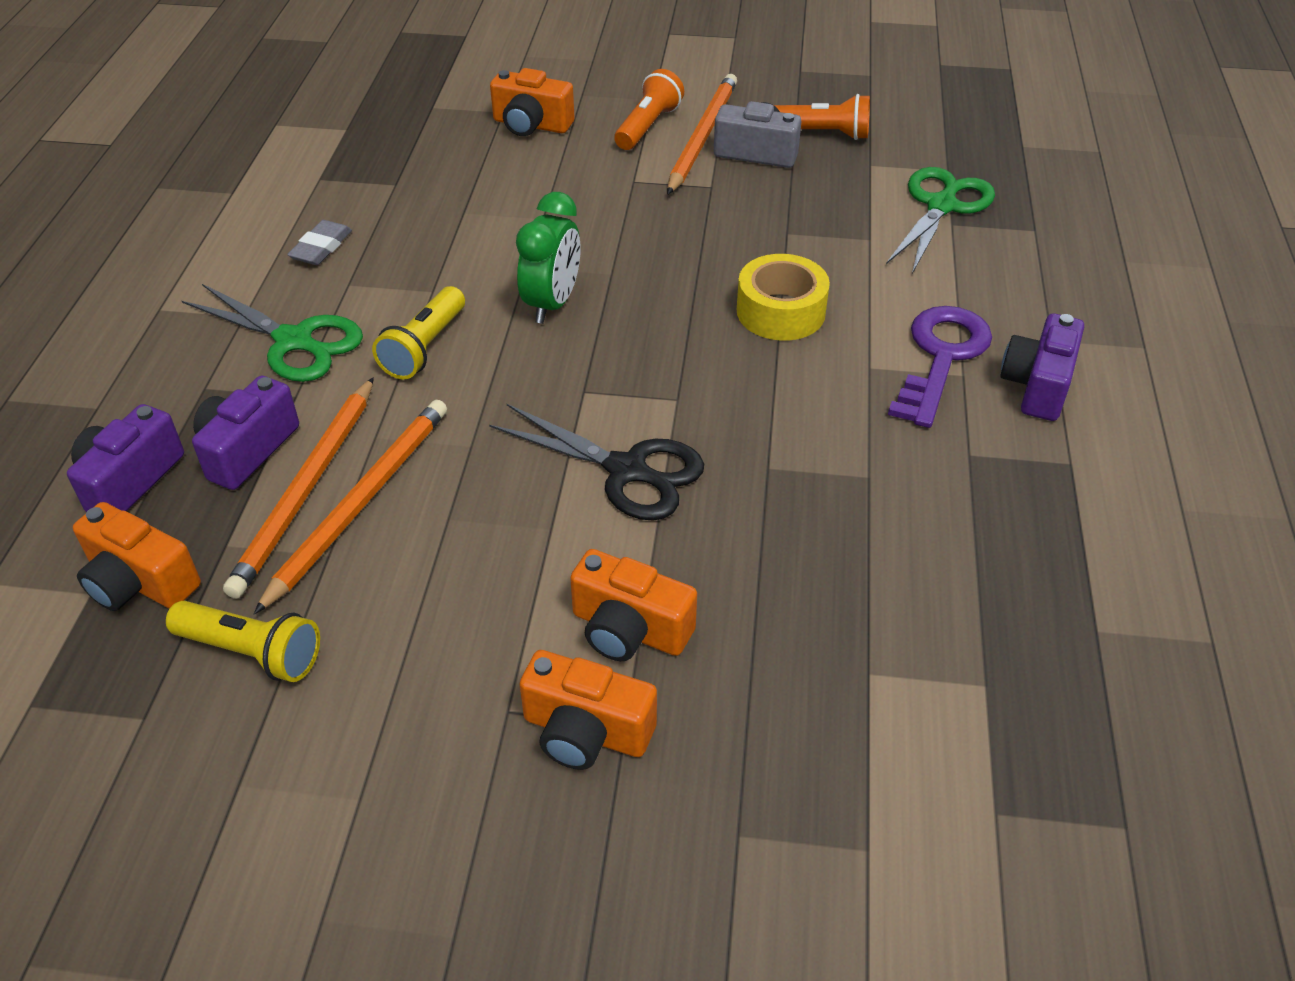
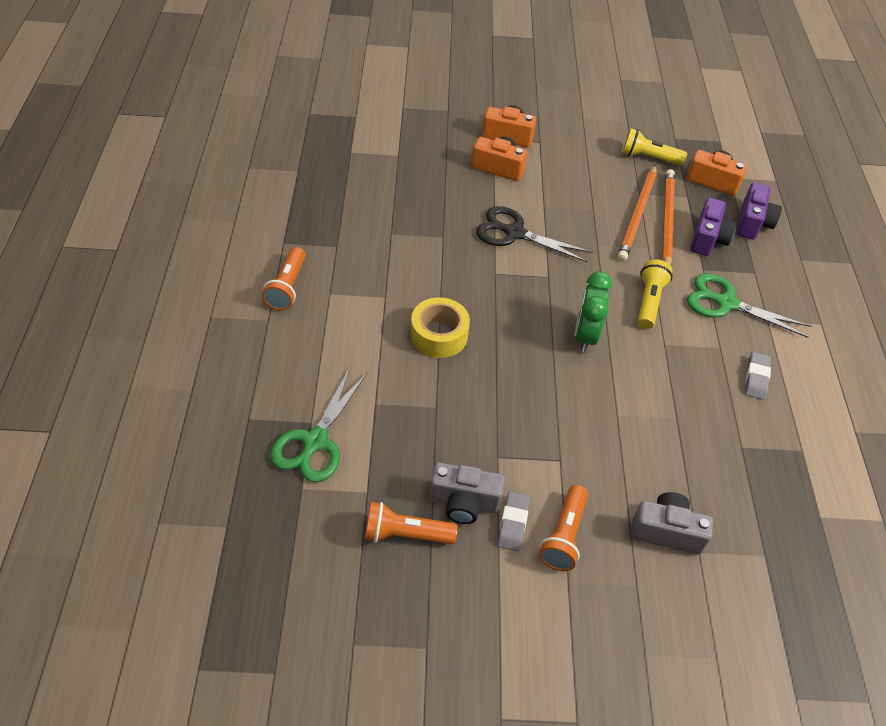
camera: 170 degrees right, 5 degrees up
(531, 125) = (666, 531): orange camera -> grey camera
(702, 136) = (513, 523): orange pencil -> grey eraser
(941, 357) = (340, 304): purple key -> none
(1037, 385) = (287, 287): purple camera -> orange flashlight

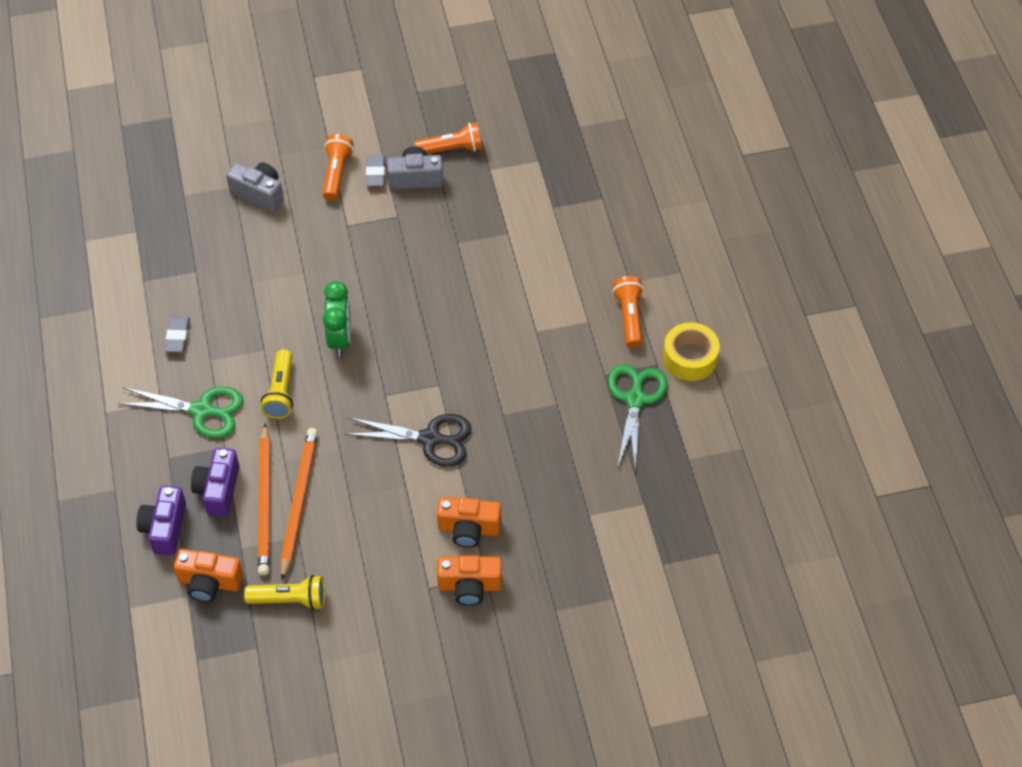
camera: 170 degrees right, 5 degrees up
(315, 442) = (543, 193): green scissors -> green scissors (635, 399)
(439, 335) = (474, 305): yellow tape -> yellow tape (690, 358)
(666, 531) = (259, 193): grey camera -> grey camera turned 150 degrees counterclockwise

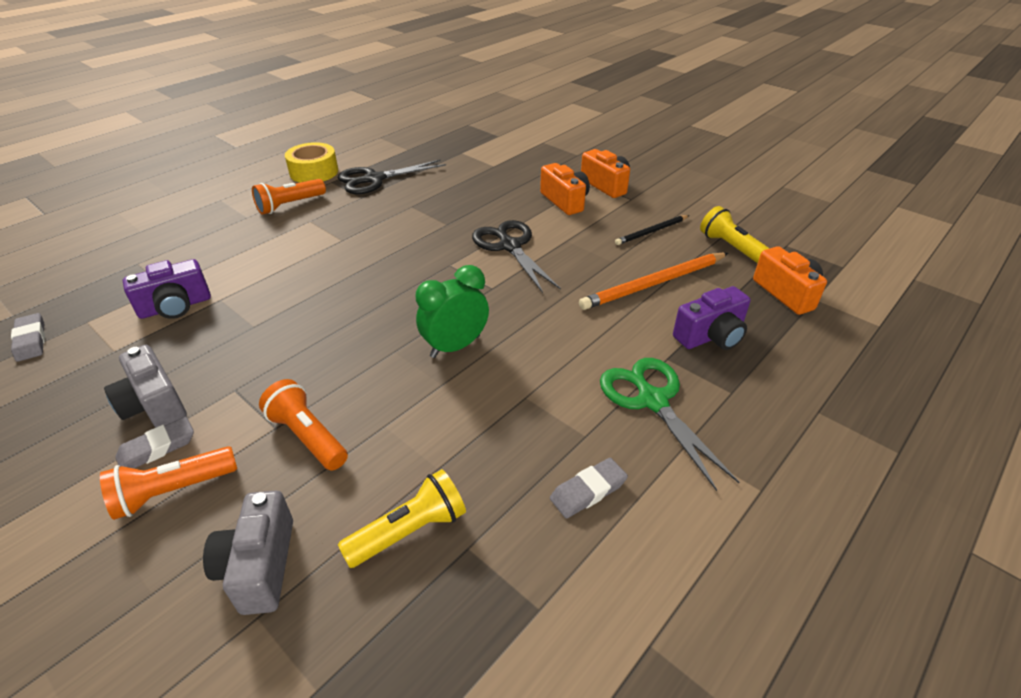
camera: 125 degrees left, 15 degrees down
(165, 528) = (792, 348): purple camera -> purple camera (175, 307)
(265, 503) = (681, 301): orange pencil -> none
(281, 392) = (562, 354): yellow flashlight -> yellow flashlight (409, 531)
(363, 559) = (651, 232): none -> black pencil
(452, 149) = (82, 397): orange flashlight -> orange flashlight (307, 436)
(536, 132) = (31, 340): none -> grey eraser
(635, 399) = (374, 179): green scissors -> black scissors

